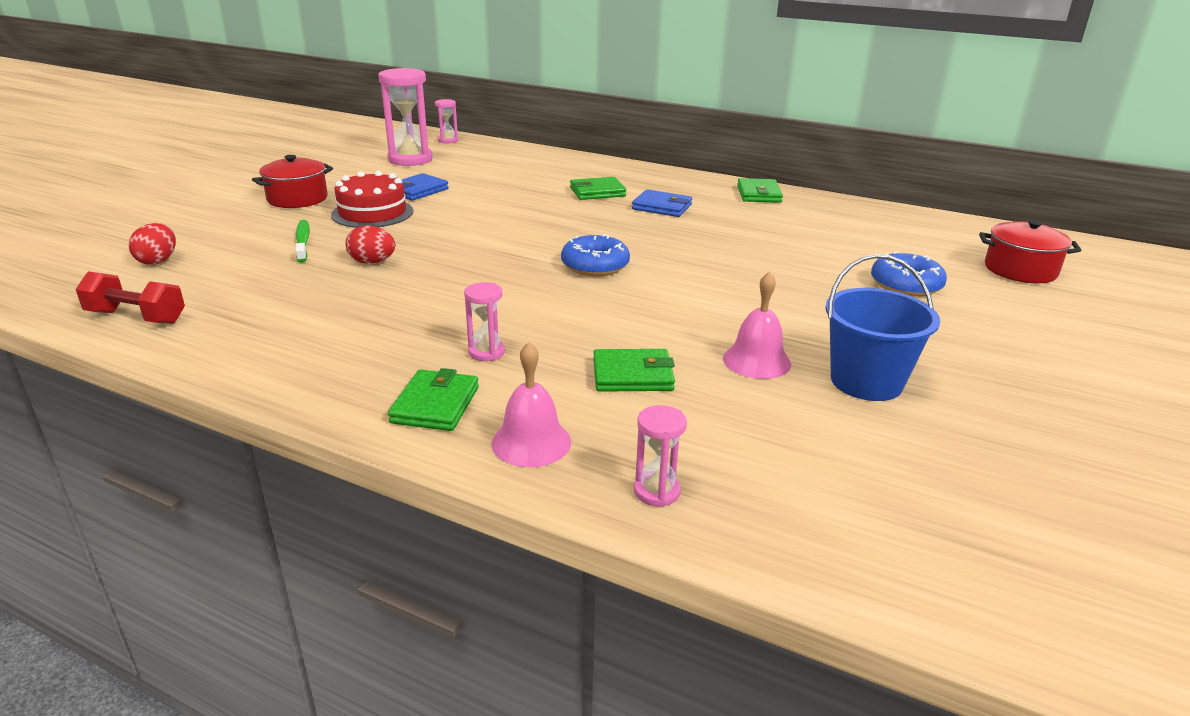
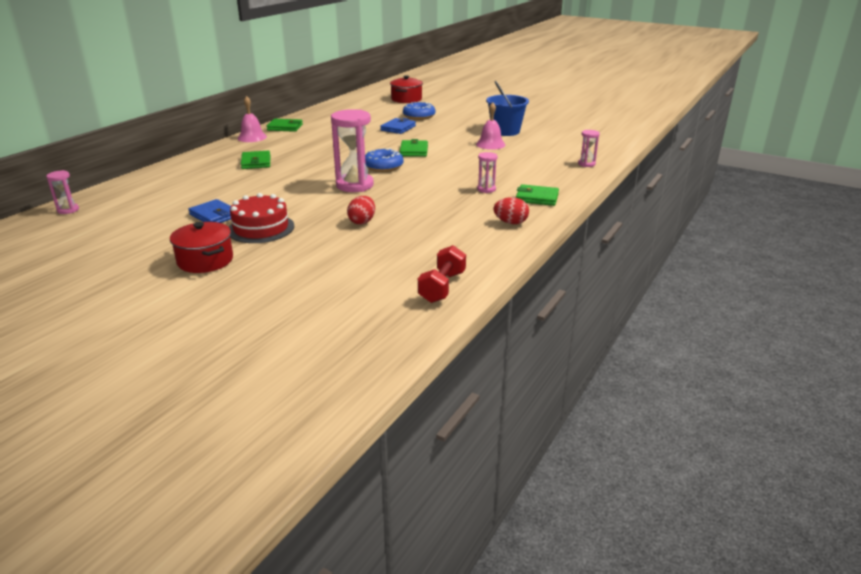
camera: 85 degrees left, 0 degrees up
(158, 261) = (337, 299): red egg -> red egg (510, 223)
(303, 242) = (314, 247): green toothbrush -> none
(410, 159) = (119, 222): pink hourglass -> pink hourglass (354, 185)
(531, 442) = (561, 181): pink bell -> pink bell (252, 137)
(632, 375) = (505, 164): green wallet -> green wallet (414, 151)
(662, 207) = (295, 148): blue wallet -> blue wallet (398, 128)

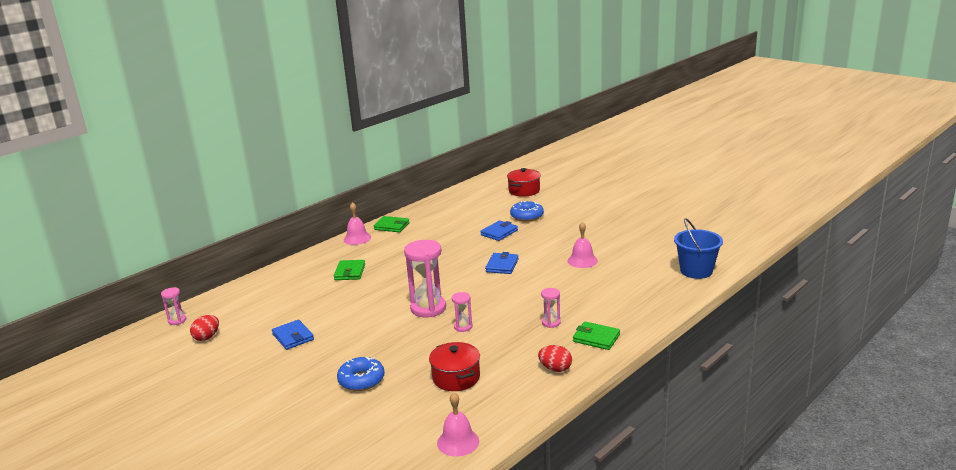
camera: 15 degrees right, 5 degrees down
(205, 260) = (269, 390): red pot -> red pot (456, 377)
(261, 228) = (327, 356): red cake -> none
(362, 221) = (418, 355): red egg -> red egg (207, 337)
(383, 166) = (464, 285): blue donut -> blue donut (361, 380)
(414, 151) = (502, 265): green wallet -> blue wallet
(442, 287) = (458, 442): red dumbbell -> pink bell
(505, 131) = (606, 243): blue bucket -> blue bucket (696, 271)
(586, 164) = (669, 295): pink hourglass -> pink hourglass (463, 327)

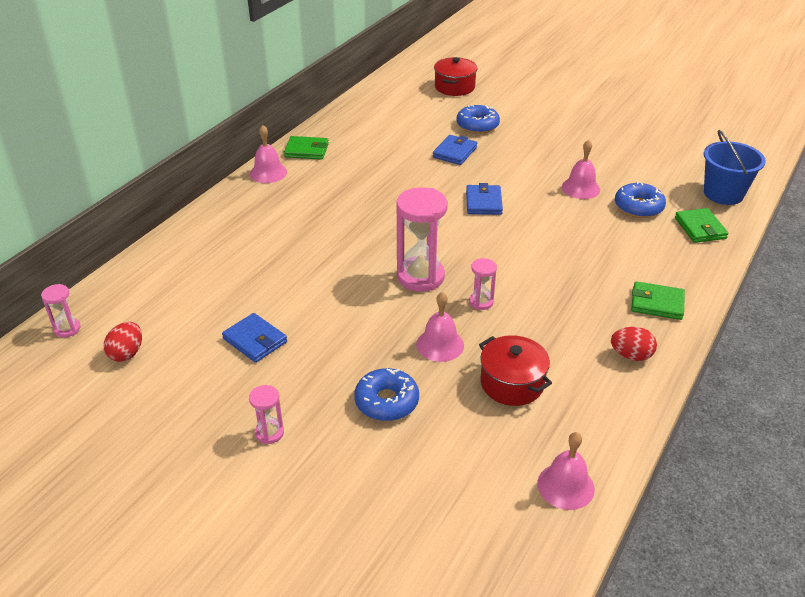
camera: 15 degrees left, 15 degrees up
(350, 272) = (284, 227): green wallet -> green wallet (700, 228)
(418, 350) = (440, 344): none -> pink bell
(551, 323) = (589, 285): pink hourglass -> pink hourglass (269, 433)
(621, 275) = (638, 207): none -> blue donut

